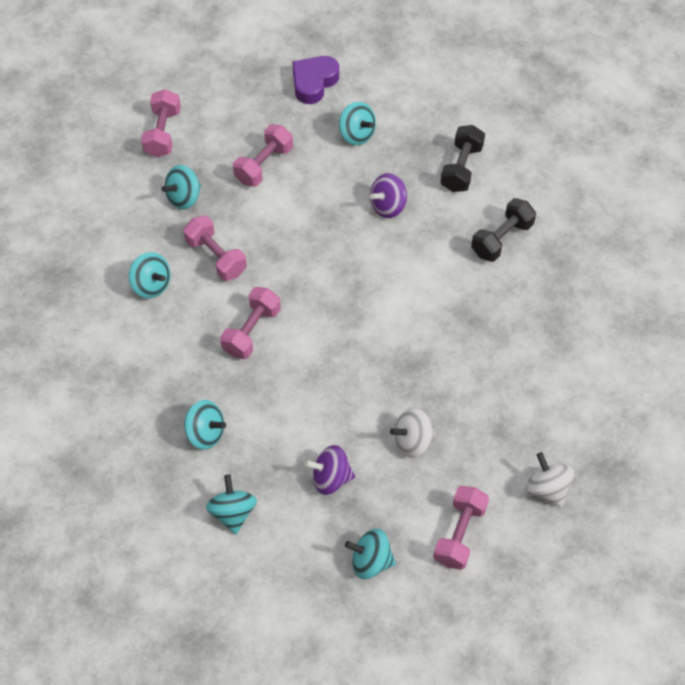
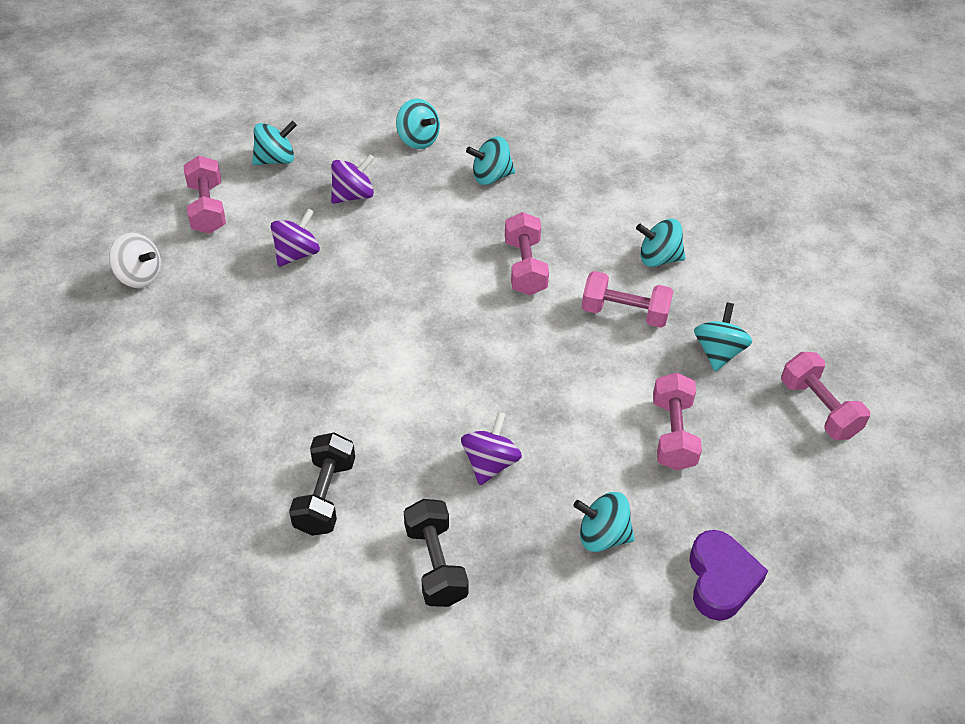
camera: 145 degrees right, 10 degrees down
(412, 441) = (297, 253): white spinning top -> purple spinning top

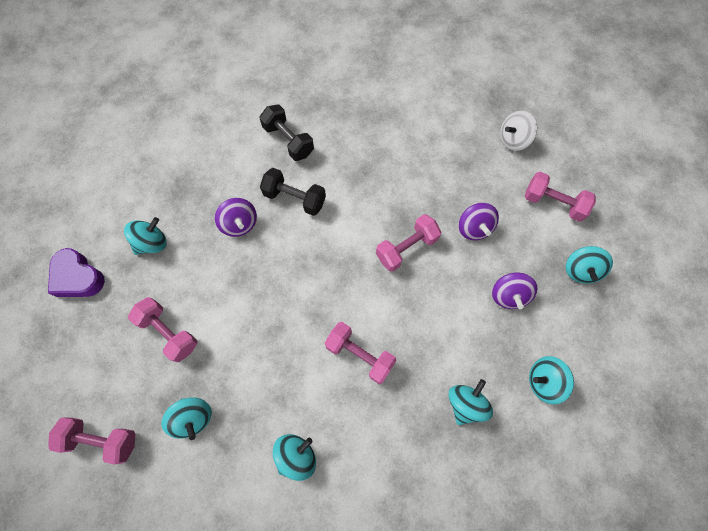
camera: 130 degrees right, 20 degrees up
(436, 564) = (210, 161): black dumbbell -> black dumbbell (294, 198)
(624, 313) = (272, 386): pink dumbbell -> pink dumbbell (406, 248)

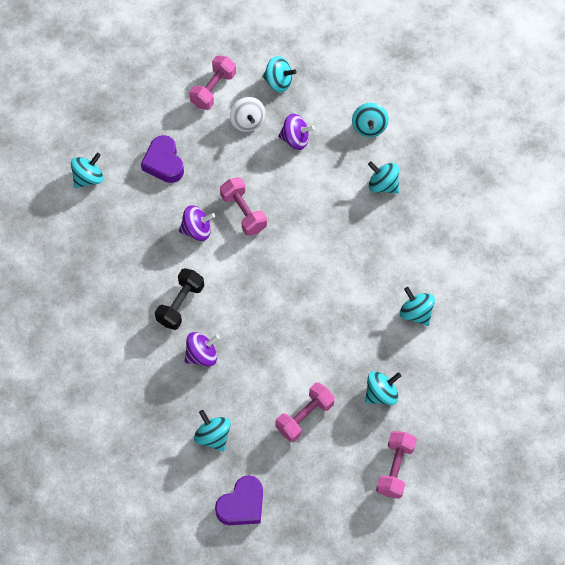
camera: 85 degrees left, 5 degrees down
(288, 140) = (113, 307): black dumbbell -> none
(360, 355) = (337, 259): pink dumbbell -> none
(425, 103) = (88, 178): none -> turquoise spinning top
(453, 166) = (164, 163): none -> purple heart
(474, 228) = (230, 156): purple spinning top -> purple spinning top (197, 230)
(513, 140) = (143, 109): white spinning top -> white spinning top (247, 121)

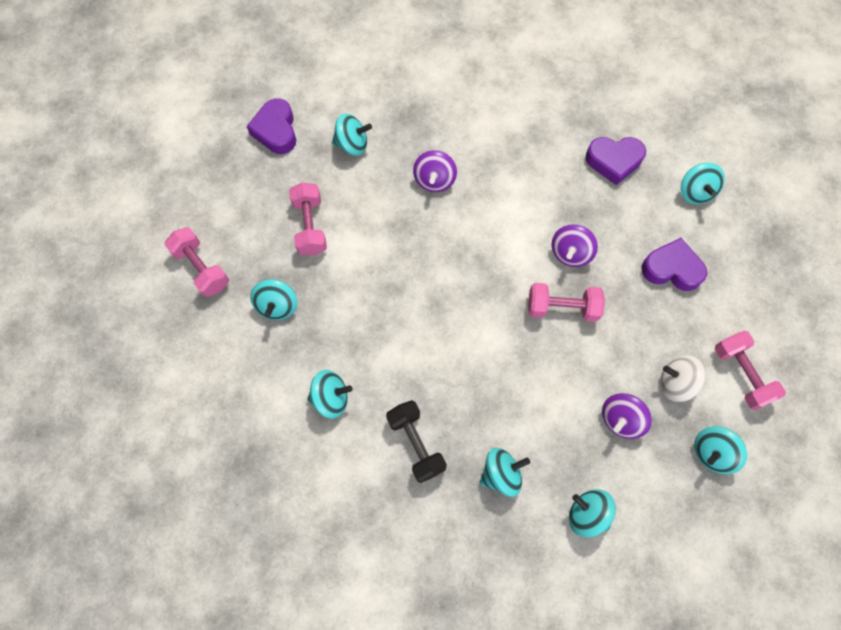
camera: 125 degrees right, 5 degrees up
(98, 243) = (613, 161): none -> purple heart
(180, 304) = (499, 192): black dumbbell -> black dumbbell (416, 444)

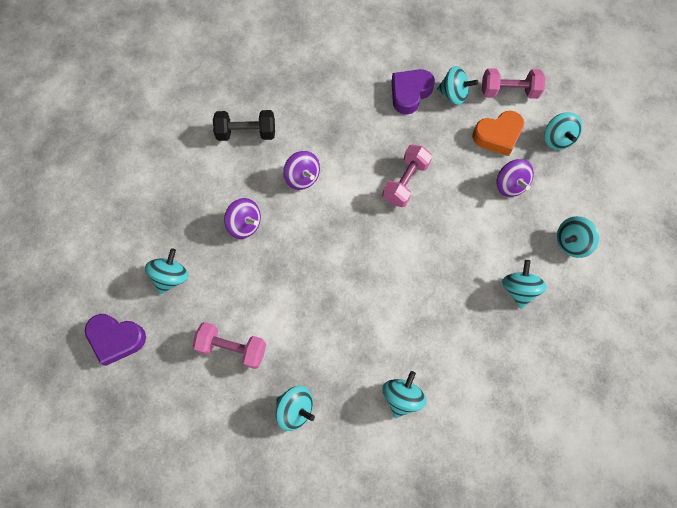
camera: 65 degrees left, 0 degrees up
(202, 268) = (223, 467): pink dumbbell -> none
(416, 444) = (469, 343): black dumbbell -> black dumbbell (246, 133)
(570, 253) = (363, 154): purple spinning top -> purple spinning top (302, 177)
(613, 161) = (301, 86): purple heart -> none
(675, 383) = (498, 136): white spinning top -> orange heart
(695, 192) = (356, 47): turquoise spinning top -> turquoise spinning top (453, 94)

